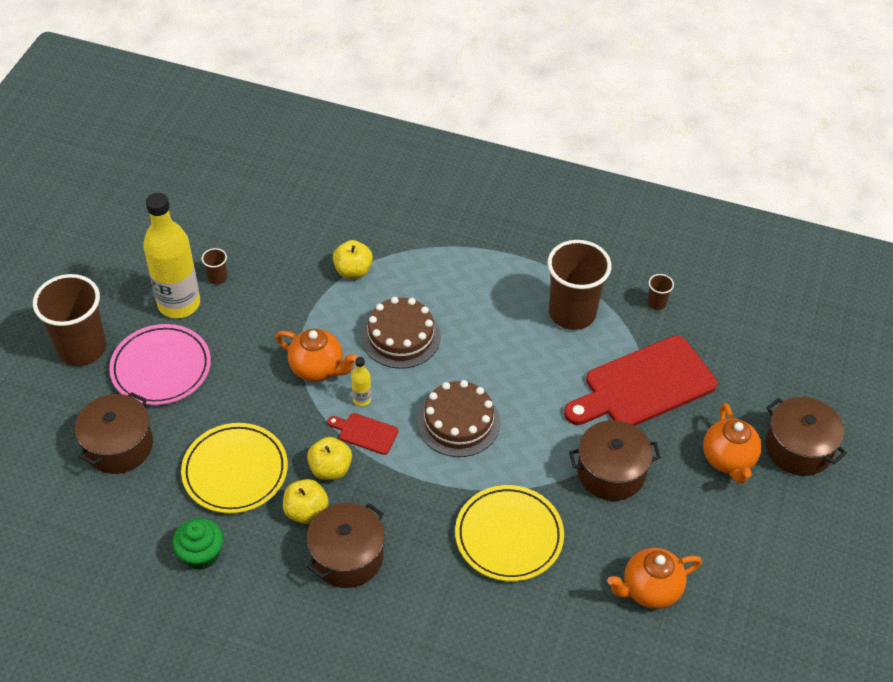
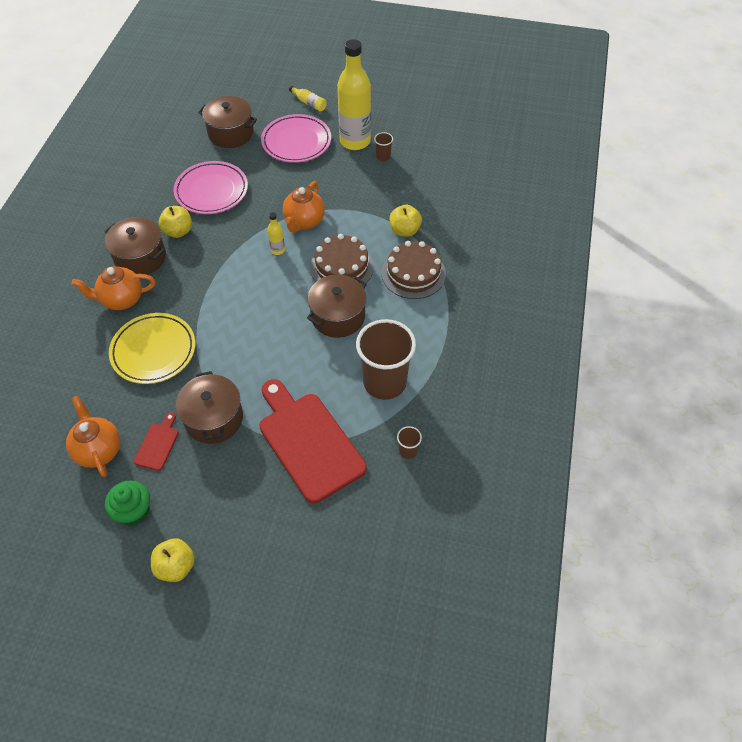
camera: 85 degrees right, 5 degrees up
(82, 348) = (309, 103): brown cup -> yellow bottle
(201, 554) = (146, 184): green cupcake -> green cupcake (134, 511)
(235, 471) = (211, 191): yellow plate -> pink plate
(330, 469) = (214, 240): yellow apple -> yellow apple (176, 566)
(365, 433) = (247, 255): red cutting board -> red cutting board (158, 444)
(458, 422) = (260, 310): brown cake -> brown cake (413, 273)
(728, 460) = (228, 513): orange teapot -> orange teapot (121, 300)
(798, 448) = (244, 578): brown pot -> brown pot (338, 316)

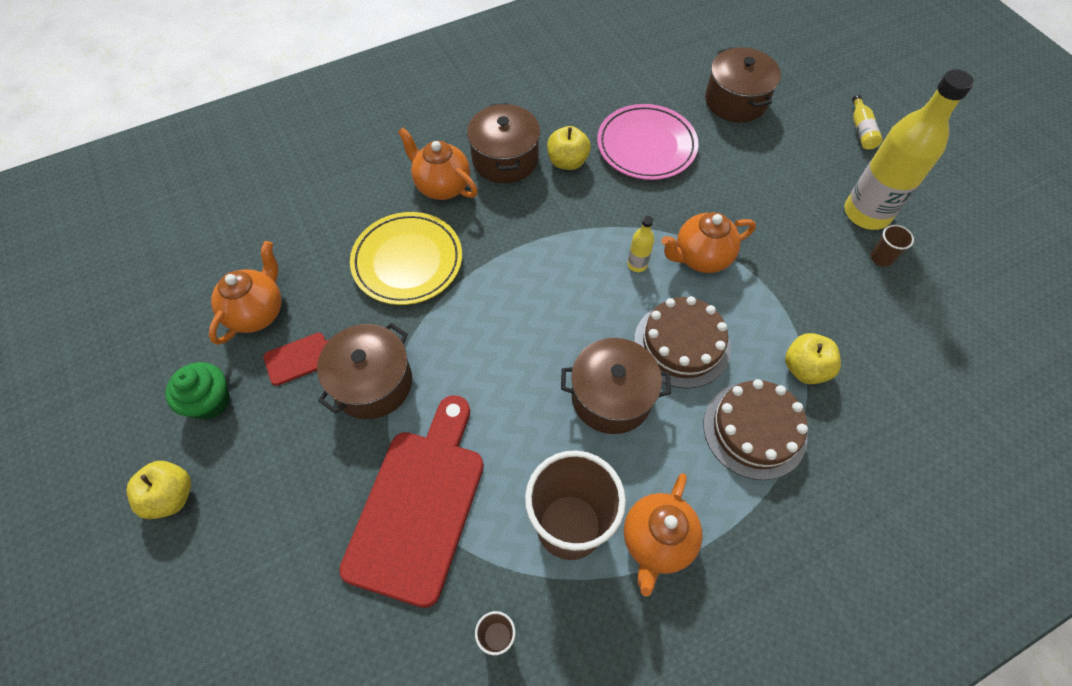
camera: 50 degrees right, 5 degrees up
(296, 142) = (796, 162): pink plate -> none
(426, 352) = (656, 541): none -> orange teapot

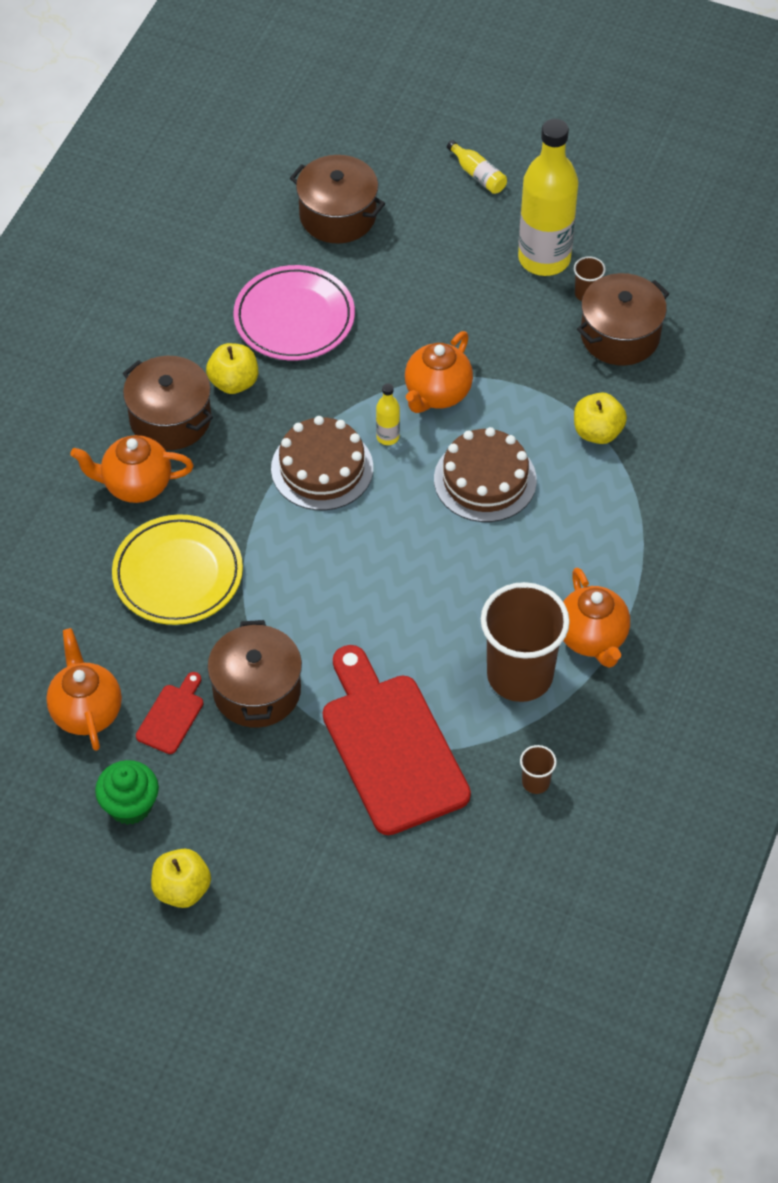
camera: 40 degrees left, 5 degrees down
(611, 397) = (466, 561): brown pot -> brown pot (620, 335)
(754, 430) = (597, 507): brown cake -> brown cake (322, 468)

